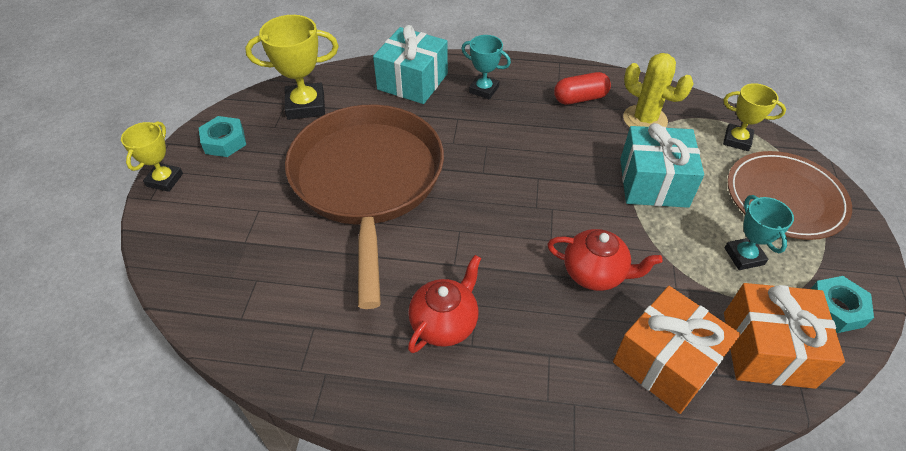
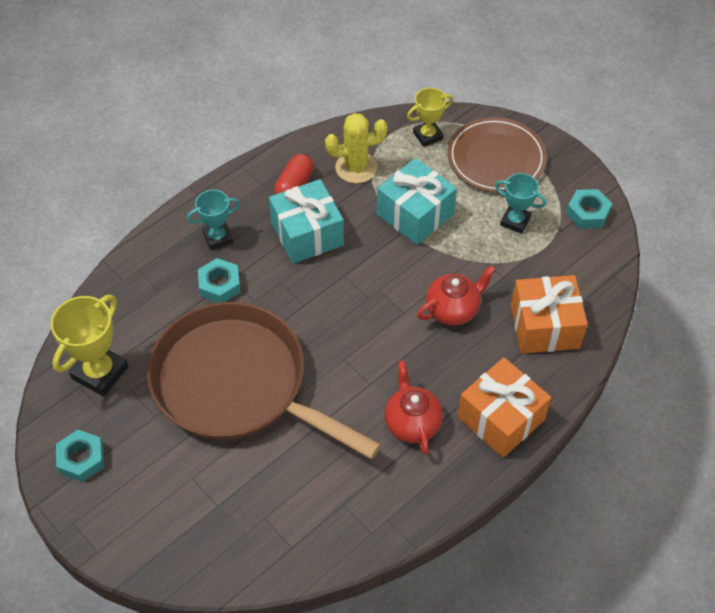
camera: 50 degrees left, 5 degrees up
(165, 180) = (84, 529): yellow trophy -> none
(412, 81) = (154, 277): turquoise gift -> turquoise gift (307, 234)
(445, 116) = (219, 285): none -> turquoise nut
(767, 349) = (581, 270): orange gift -> orange gift (501, 418)

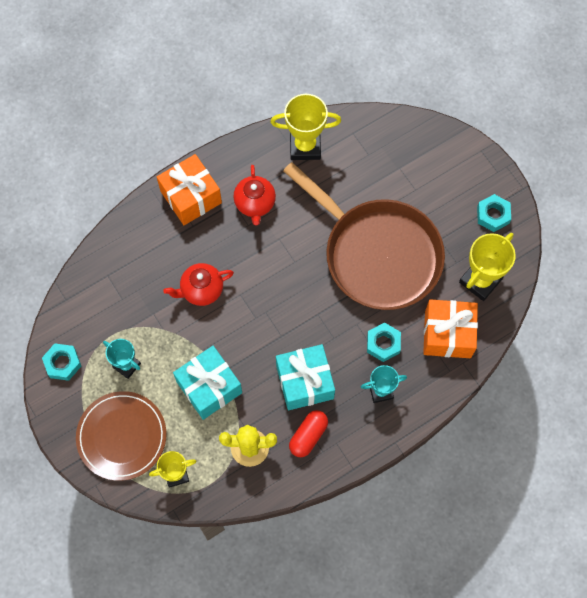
camera: 170 degrees left, 15 degrees up
(359, 514) = (305, 146): none -> yellow trophy
(545, 326) = (135, 263): orange gift -> orange gift (447, 334)

